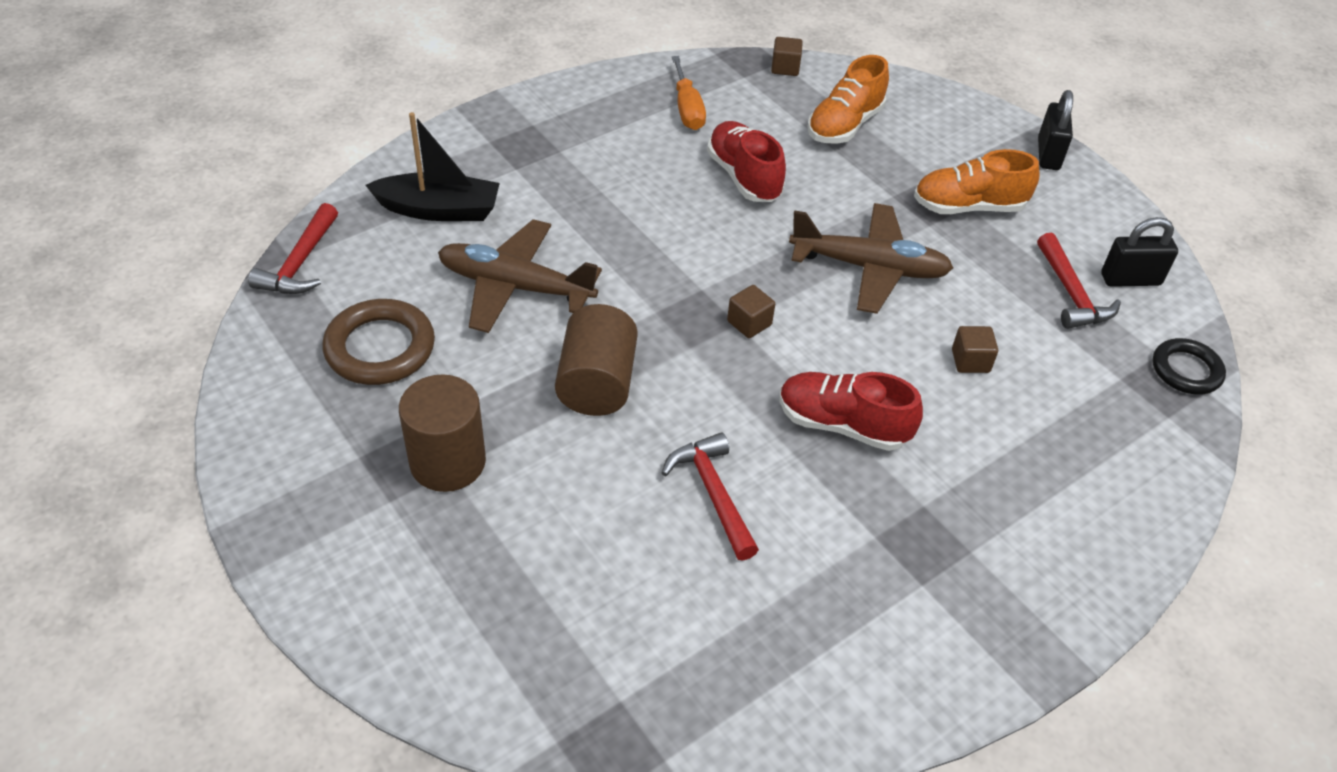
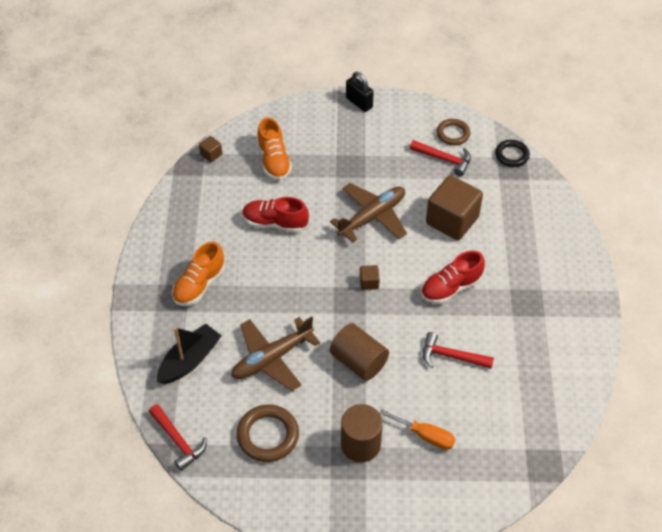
camera: 50 degrees left, 5 degrees up
(687, 109) = (206, 213): orange screwdriver -> orange screwdriver (425, 436)
(968, 207) = (366, 155): orange shoe -> orange shoe (199, 285)
(970, 361) = (452, 220): brown cube -> brown cube, size x2.34
(1130, 279) = (453, 134): black padlock -> brown ring

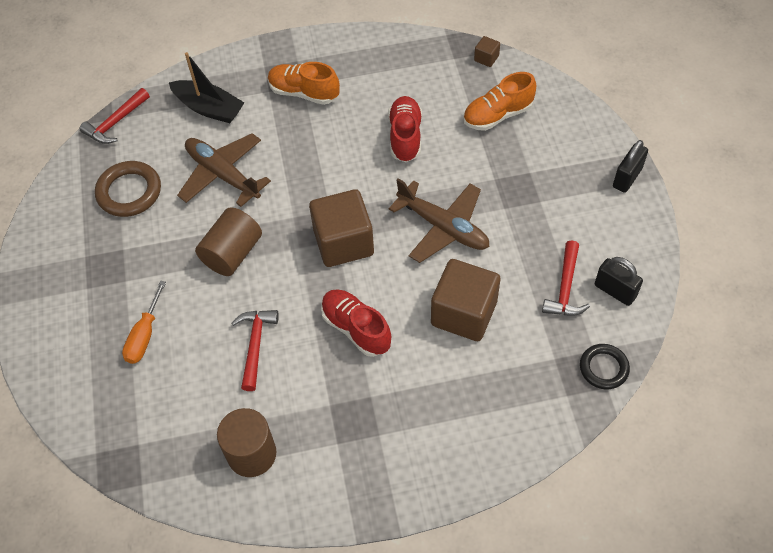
camera: 80 degrees right, 5 degrees up
(360, 444) = (127, 275): brown cylinder -> brown cylinder (252, 454)
(369, 282) = (343, 242): brown cube -> brown cube, size x2.34
(453, 134) = (615, 291): brown ring -> black padlock

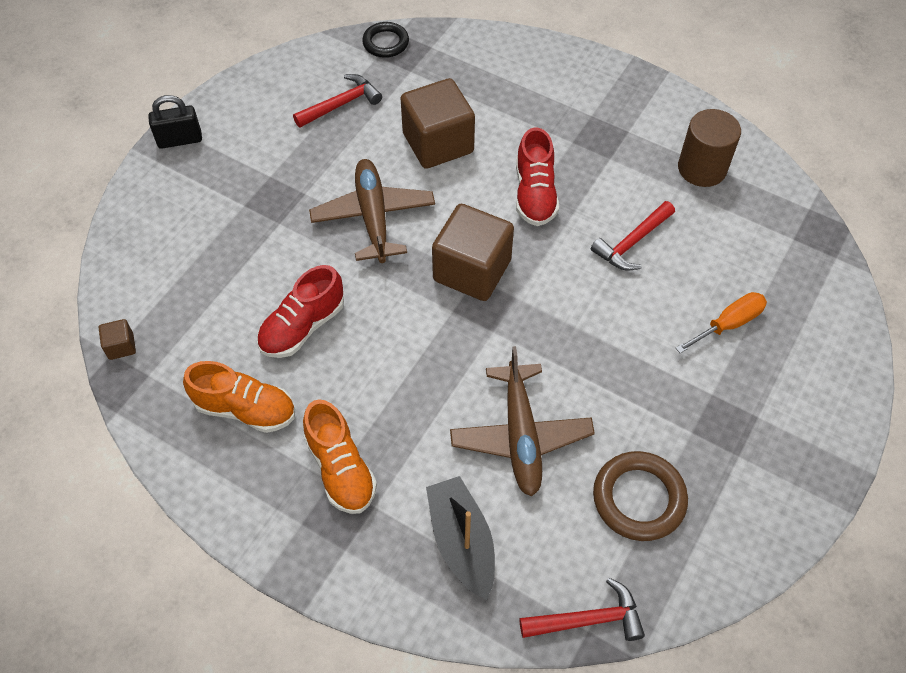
camera: 140 degrees left, 0 degrees up
(232, 253) = (583, 340): brown cylinder -> none
(497, 115) = (196, 277): orange shoe -> orange shoe (245, 409)
(615, 291) = (310, 77): black padlock -> none

